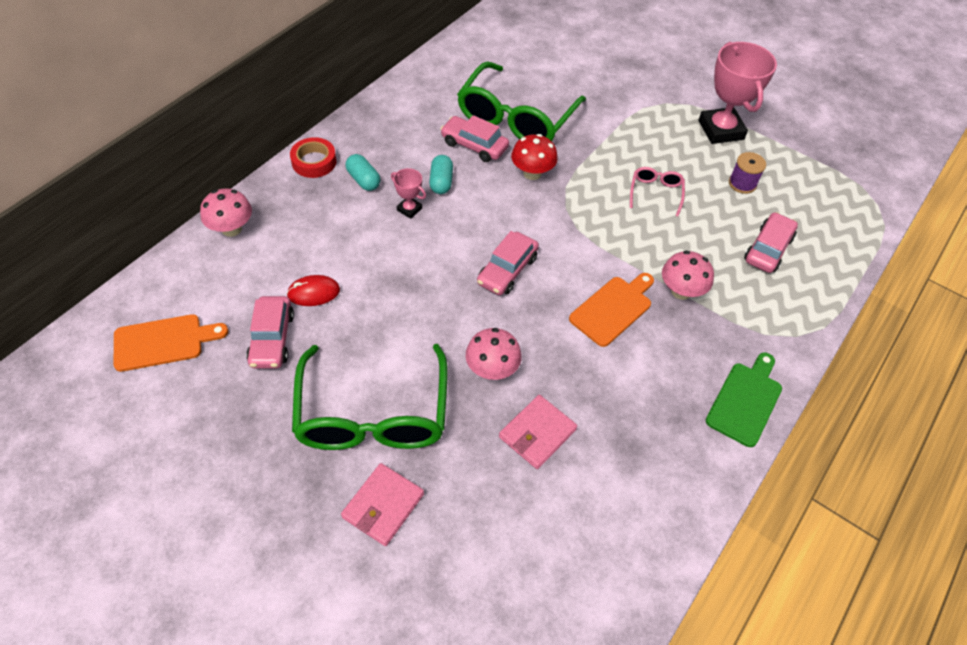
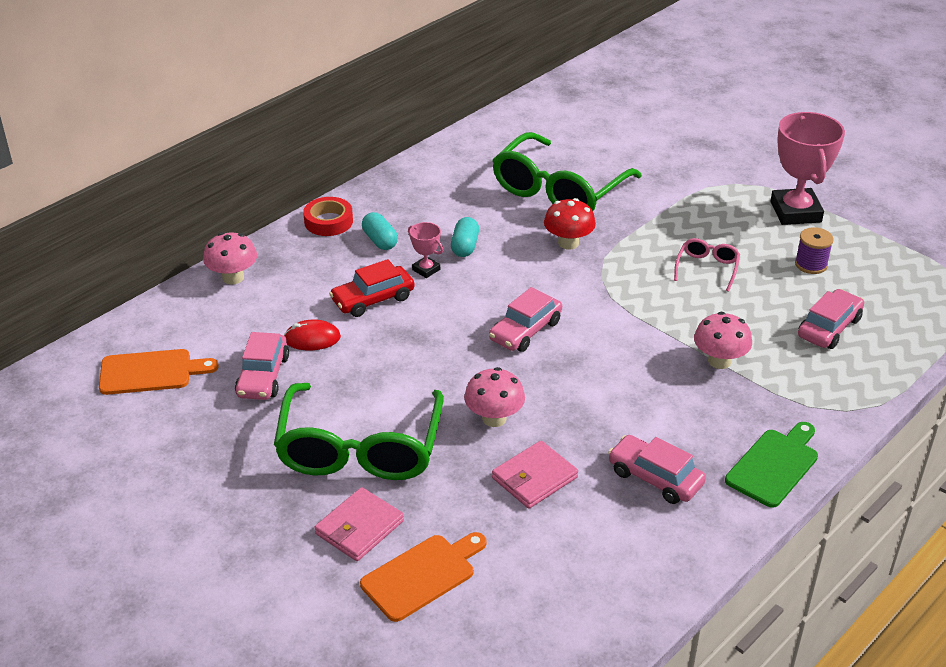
camera: 10 degrees right, 15 degrees down
(365, 245) = (373, 299): none -> red car
(474, 145) = (507, 214): pink car -> pink car (655, 478)
(613, 309) = (638, 372): orange cutting board -> orange cutting board (422, 575)

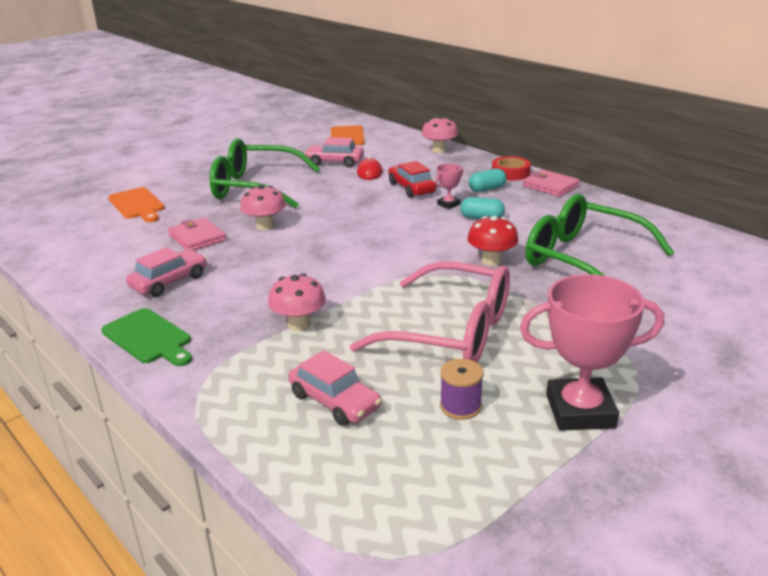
camera: 95 degrees right, 10 degrees down
(359, 527) = (187, 189): pink wallet -> pink wallet (550, 186)
(525, 331) = (364, 239): pink car -> none
(707, 268) = (451, 331): pink glasses -> pink glasses, size x2.27

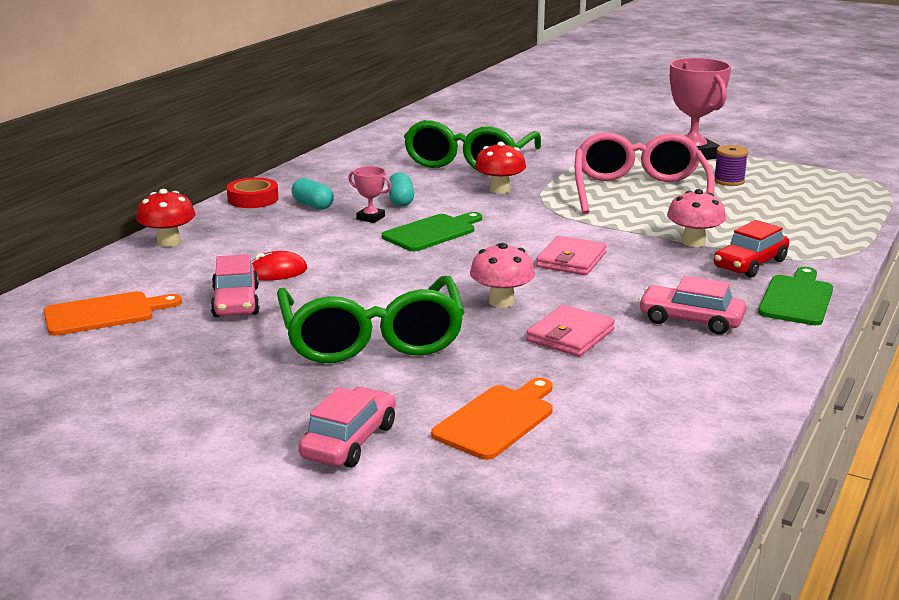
camera: 110 degrees left, 5 degrees down
(335, 401) = (775, 213): pink car -> pink car (349, 441)
(404, 221) = (432, 232): none -> green cutting board
(411, 188) = (327, 241): red car -> red car (750, 264)
(439, 150) = (169, 242): pink mushroom -> red mushroom
(550, 186) = (291, 180): pink wallet -> pink wallet (571, 260)

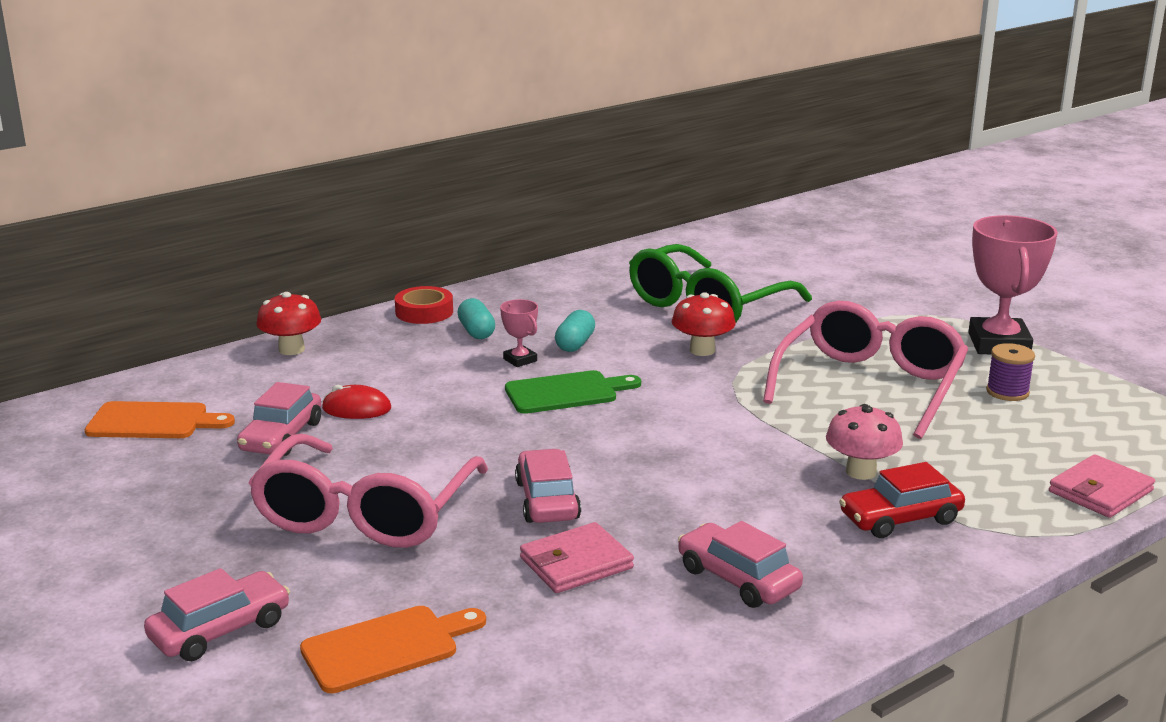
camera: 25 degrees right, 0 degrees up
(372, 339) = (365, 513): green glasses -> pink glasses
(501, 302) = (547, 500): pink mushroom -> pink car
(571, 260) = (684, 463): pink wallet -> pink wallet (1100, 491)
(796, 298) = (907, 582): green cutting board -> none

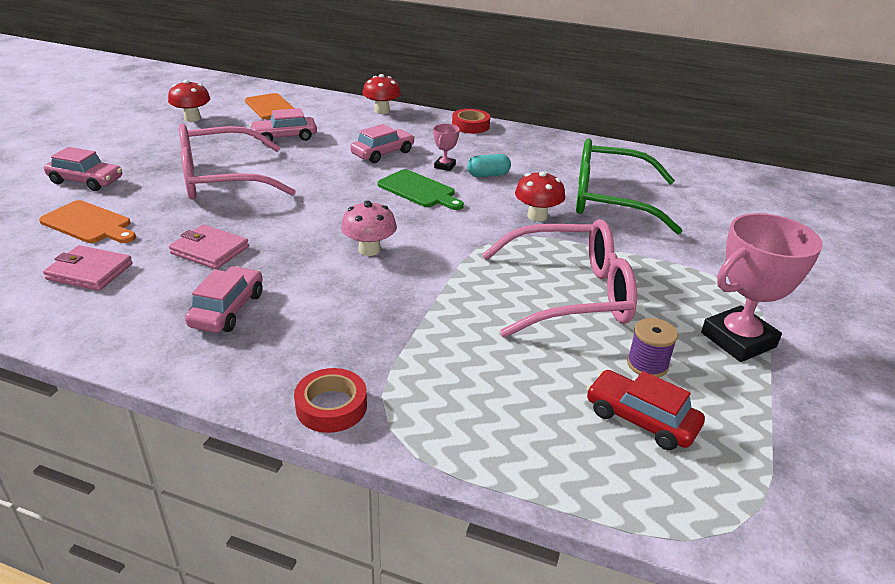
camera: 55 degrees right, 10 degrees up
(90, 493) = (192, 118): none -> red mushroom
(356, 408) = (334, 144): red mouse -> none
(476, 332) = (465, 145): turquoise capsule -> none
(547, 500) = (277, 221): pink car -> pink car (383, 153)
(861, 472) = (422, 323): pink mushroom -> pink mushroom (369, 250)
(900, 519) = (365, 357): red car -> red car (640, 419)
(971, 557) = (331, 406): none -> red tape
(1100, 491) = (513, 459): pink wallet -> pink wallet (90, 271)

